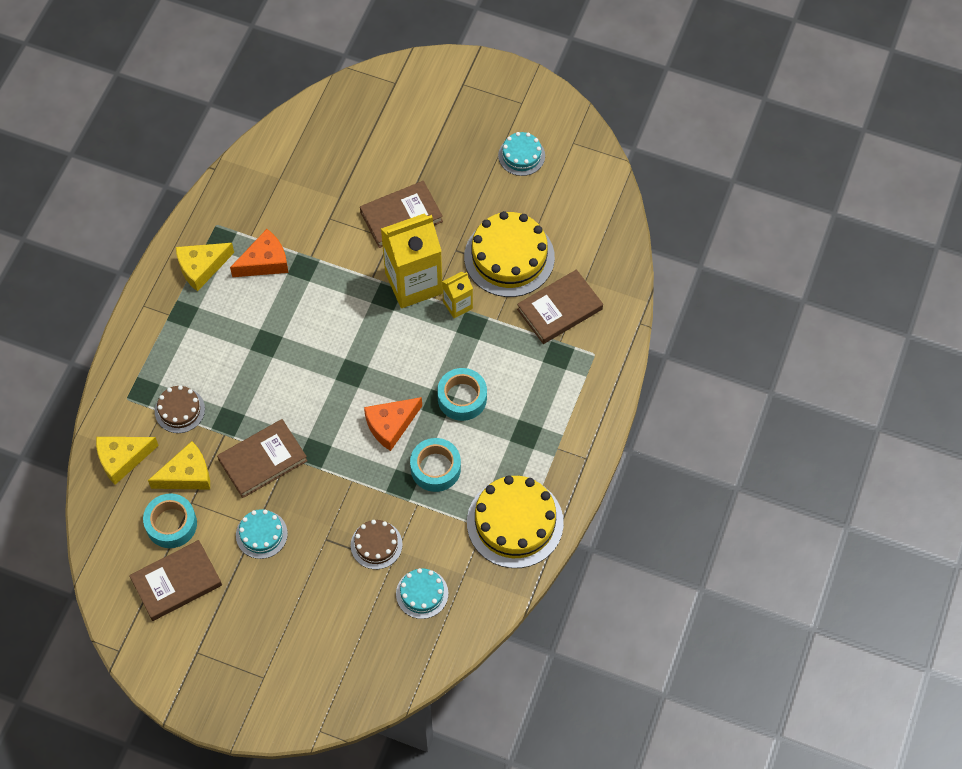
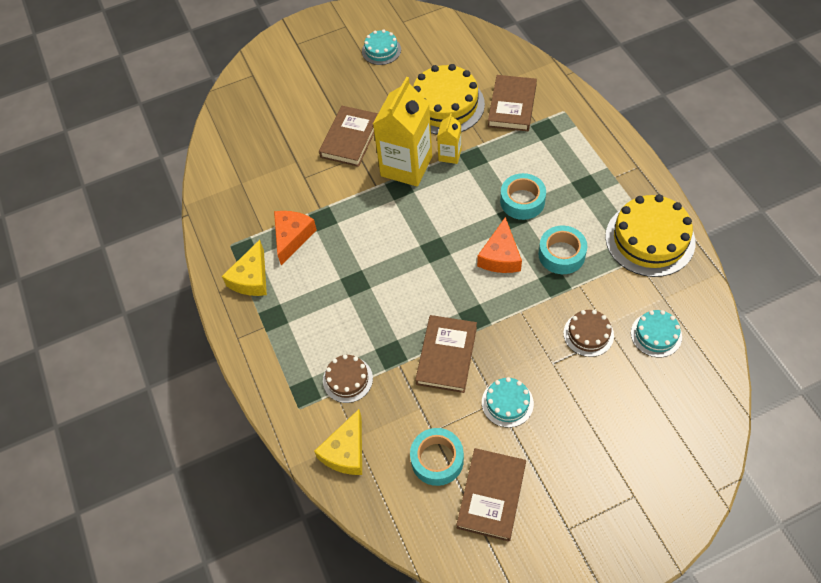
camera: 40 degrees left, 5 degrees down
(187, 475) = (406, 416): yellow cheese -> none

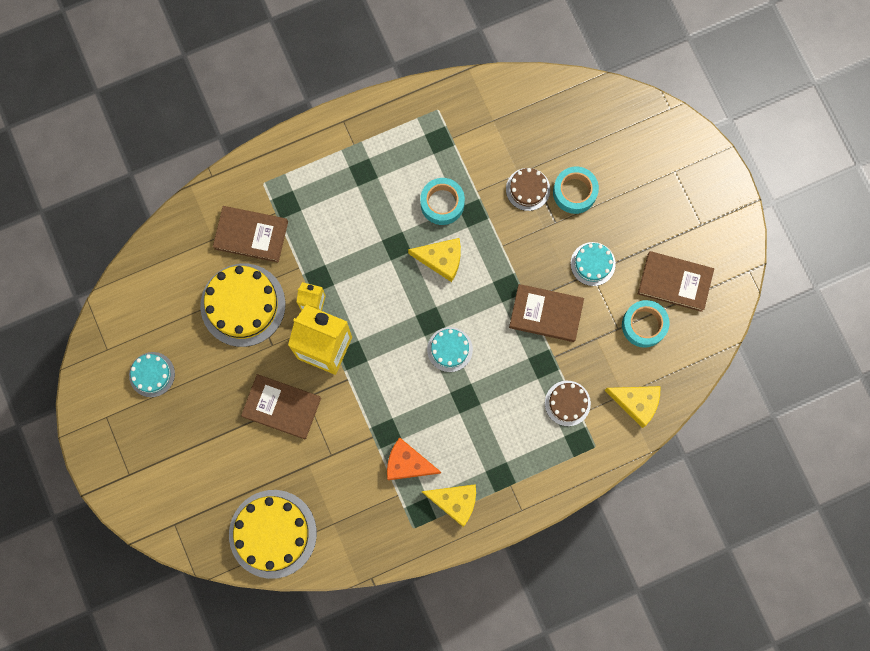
camera: 95 degrees left, 20 degrees up
(500, 256) = (441, 259): orange cheese -> yellow cheese
(522, 201) = (377, 234): turquoise tape -> turquoise tape (574, 192)
(650, 239) = (429, 123): yellow cake -> yellow cake (272, 534)
(656, 334) = (530, 132): turquoise cake -> turquoise cake (449, 349)

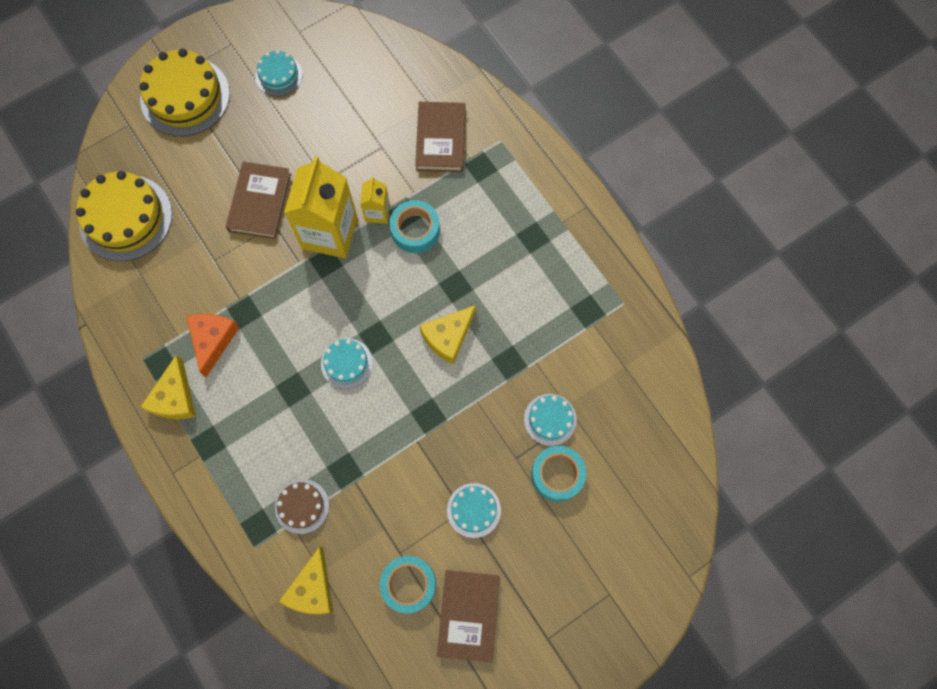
camera: 80 degrees right, 5 degrees down
(243, 305) = (364, 145): yellow cake -> yellow cake (185, 96)
(441, 259) = (448, 336): yellow cheese -> yellow cheese turned 45 degrees clockwise
(442, 203) = (513, 327): turquoise tape -> turquoise tape (415, 230)
(528, 189) = (550, 419): brown cake -> turquoise cake
(546, 314) = (404, 464): brown book -> none

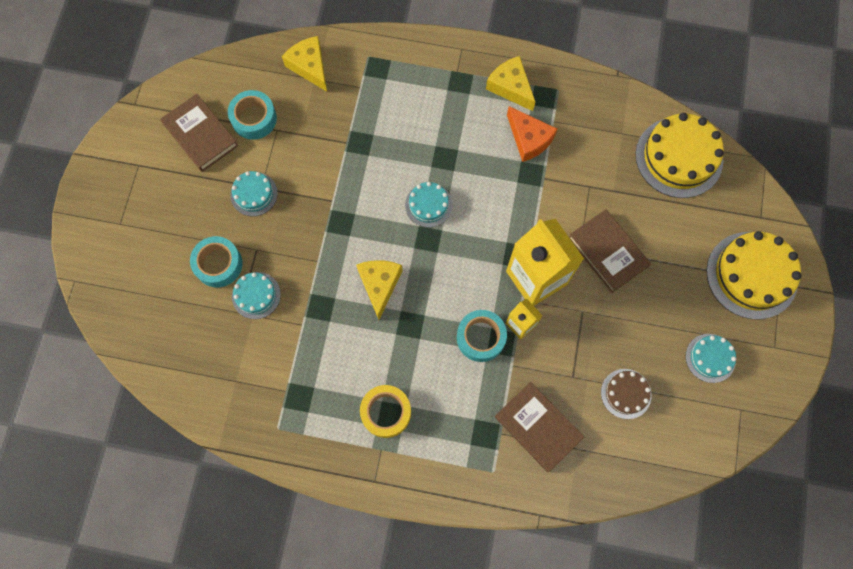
camera: 135 degrees right, 0 degrees up
(302, 506) = (364, 101): brown cake -> brown cake (626, 393)
(534, 243) = (386, 412): none -> yellow tape

